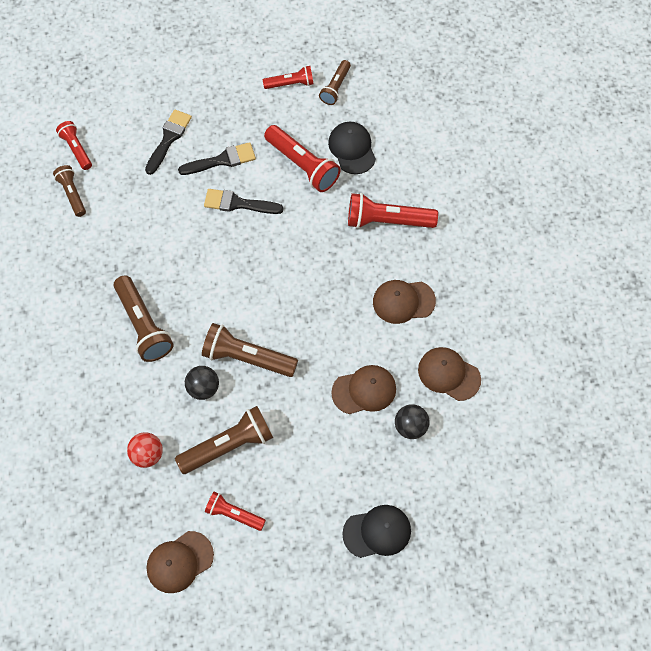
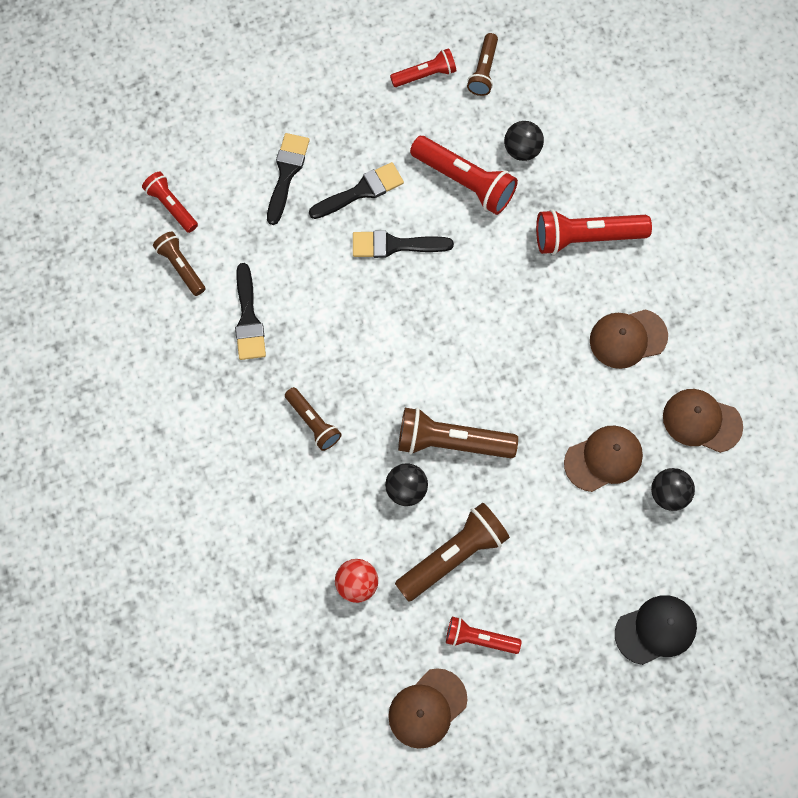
camera: 10 degrees left, 5 degrees up
(113, 240) = (248, 318): none -> black brush
(143, 325) = (313, 422): brown flashlight -> brown flashlight, size x0.60
(352, 149) = (522, 150): black cap -> black ball

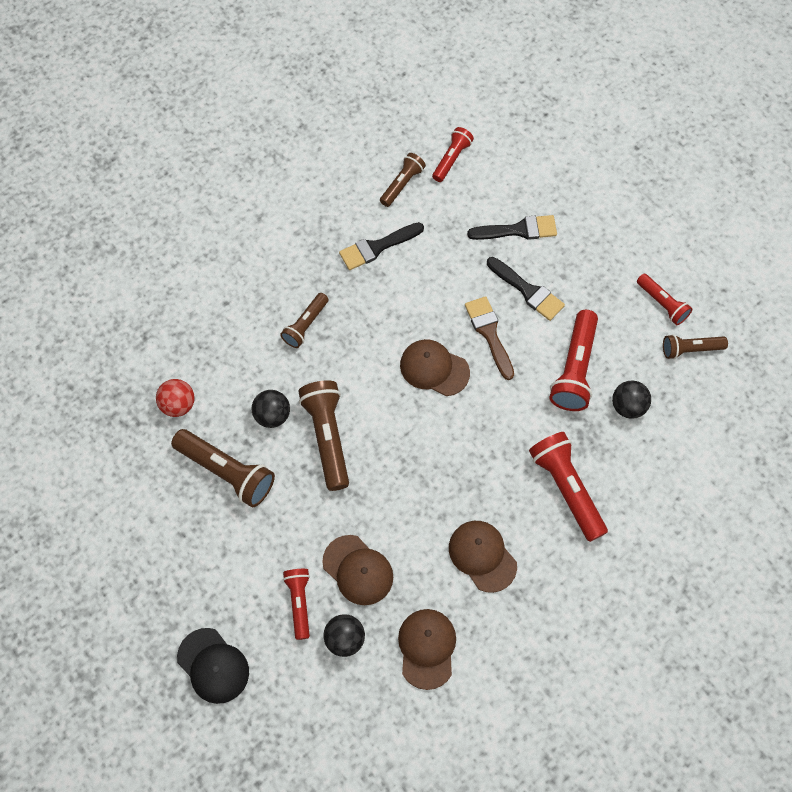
camera: 70 degrees right, 5 degrees down
(395, 245) = (489, 333): black brush -> brown brush
(427, 708) = (89, 494): brown cap -> brown cap (434, 368)
(479, 639) = (160, 516): red flashlight -> red flashlight (299, 603)

